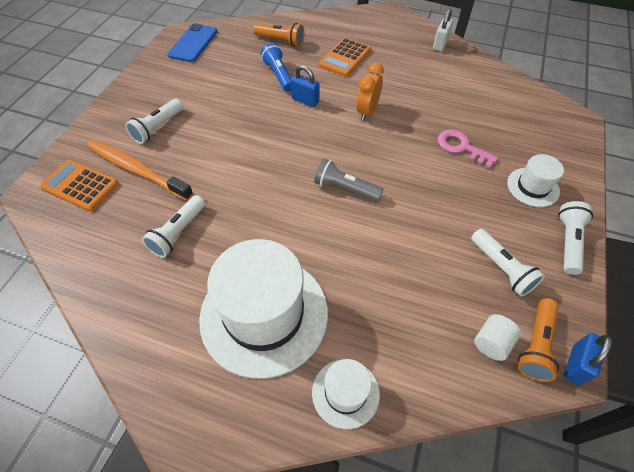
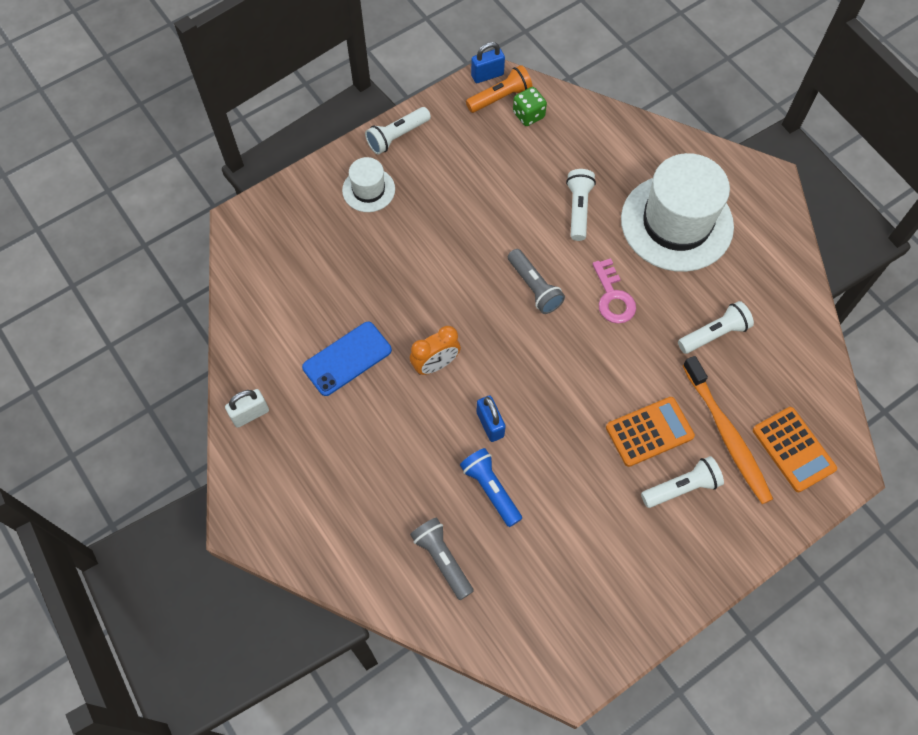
camera: 145 degrees left, 10 degrees up
(193, 43) = (565, 637): blue phone -> blue phone (347, 359)
(279, 75) = (491, 489): blue flashlight -> blue flashlight turned 135 degrees clockwise
(280, 41) = (442, 559): orange flashlight -> grey flashlight
(345, 58) = (387, 468): orange calculator -> orange calculator (649, 432)
(345, 393) = (651, 145): white hat -> none
(461, 147) = (386, 263): pink key -> pink key (613, 297)
(491, 343) = (528, 115): white cylinder -> green dice
(501, 268) = (470, 150): white flashlight -> white flashlight (578, 209)

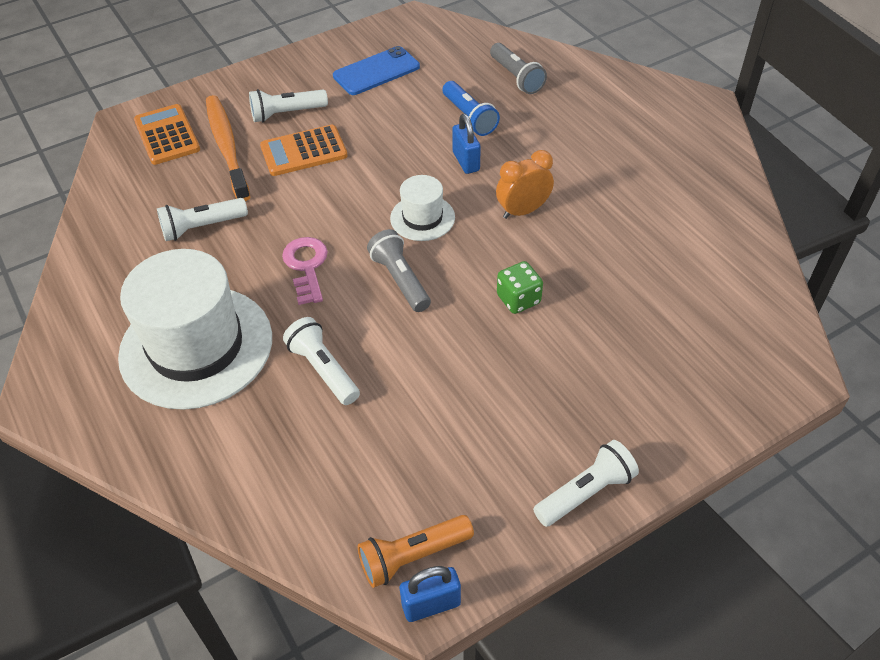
camera: 175 degrees left, 15 degrees down
(250, 414) = (721, 177): white padlock -> none
(347, 359) = (624, 219): blue phone -> blue phone (376, 71)
(368, 190) = (622, 409): white hat -> white hat (422, 218)
(528, 115) = (370, 520): green dice -> green dice (518, 299)
(578, 209) = (323, 369): white flashlight -> white flashlight turned 135 degrees clockwise

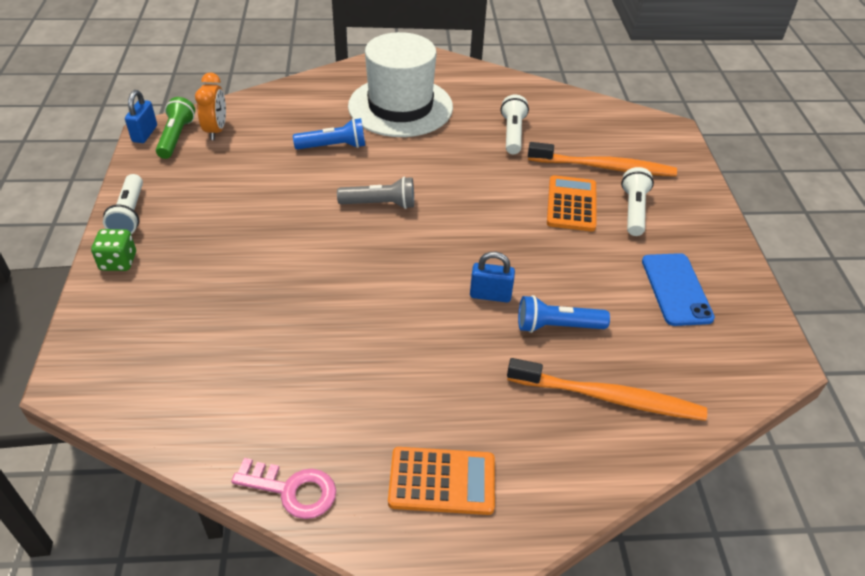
camera: 115 degrees right, 5 degrees down
(167, 135) = (638, 143): orange calculator -> orange calculator (442, 481)
(306, 266) = (433, 166): pink key -> pink key (292, 490)
(323, 369) = (333, 146): white flashlight -> blue flashlight
(412, 556) = (176, 137): orange flashlight -> green flashlight
(422, 218) = (437, 240): white hat -> none
(516, 77) = (609, 397): grey flashlight -> orange toothbrush
(518, 299) = (304, 255): green dice -> green dice (118, 262)
(523, 211) = (396, 303): orange clock -> orange clock (216, 130)

